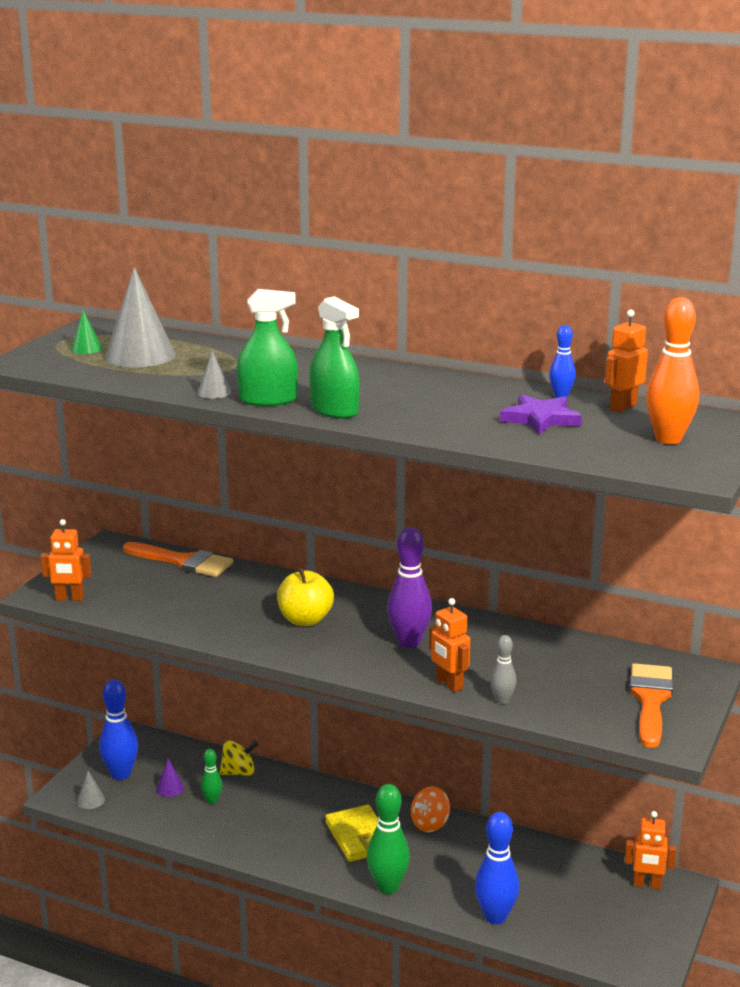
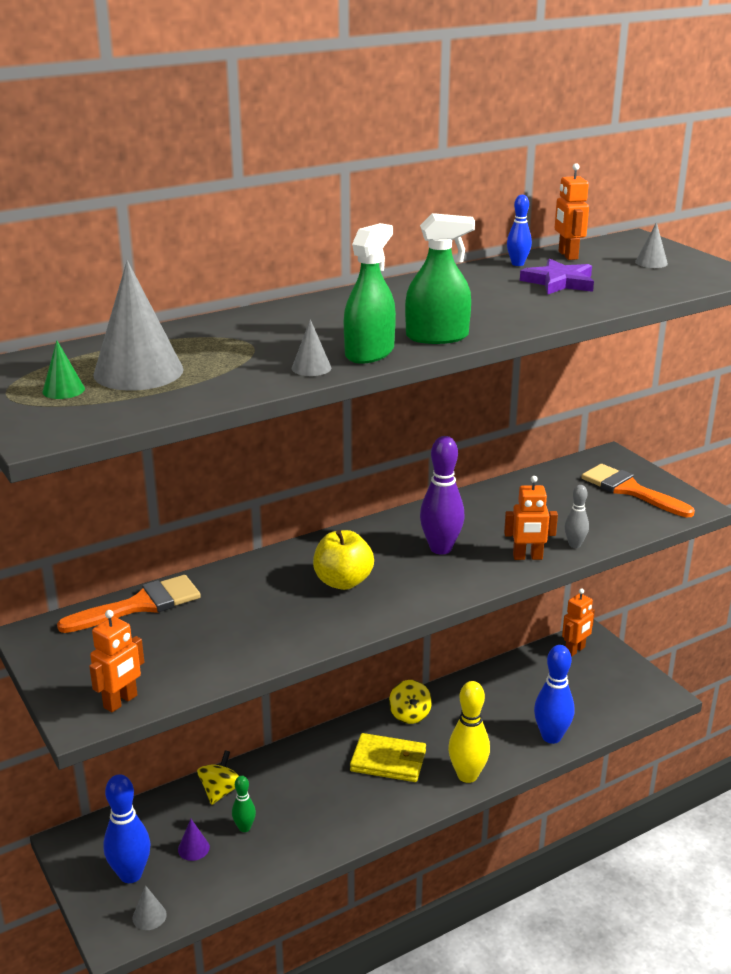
camera: 55 degrees left, 5 degrees up
(388, 887) = (467, 775): green bowling pin -> yellow bowling pin
(430, 824) = (409, 715): orange spinning top -> yellow spinning top
(668, 439) = (651, 262): orange bowling pin -> grey cone

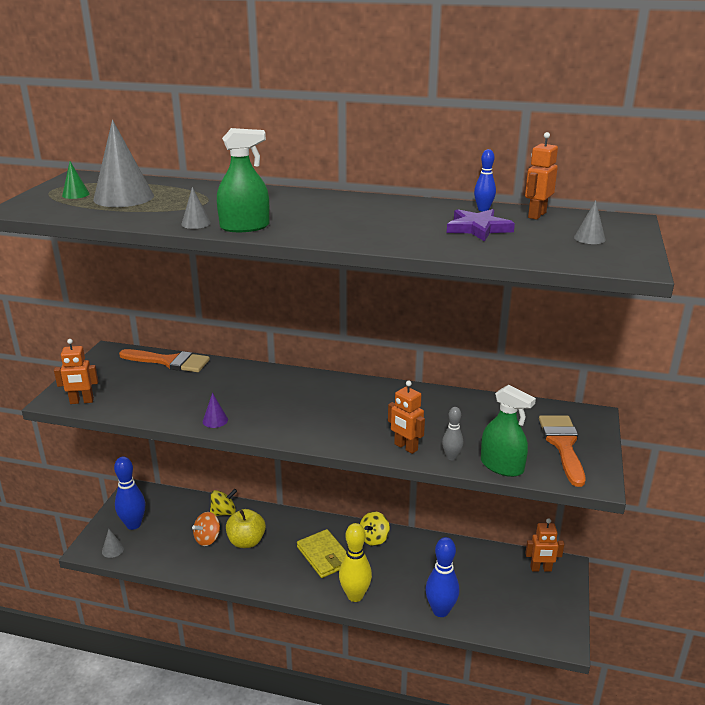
camera: 45 degrees right, 0 degrees up
(193, 848) = (173, 532): purple cone -> purple cone (215, 420)
(244, 828) = (208, 539): green bowling pin -> orange spinning top
(343, 582) = (277, 402): yellow apple -> yellow apple (246, 541)
(437, 337) = (304, 232): green spray bottle -> green spray bottle (502, 466)
(440, 548) = (363, 413): purple bowling pin -> none

